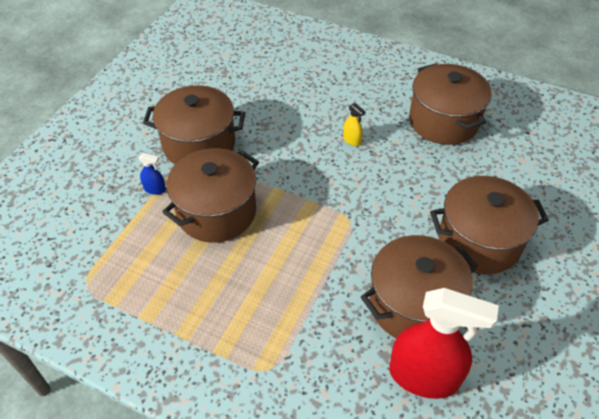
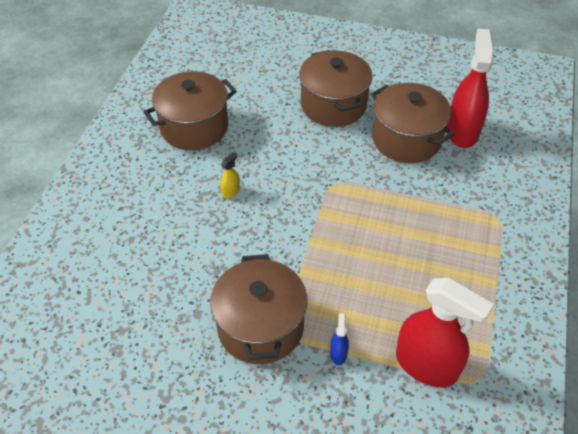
camera: 100 degrees left, 0 degrees up
(118, 248) = (426, 365): none -> red spray bottle
(216, 212) = (354, 287): brown pot -> none

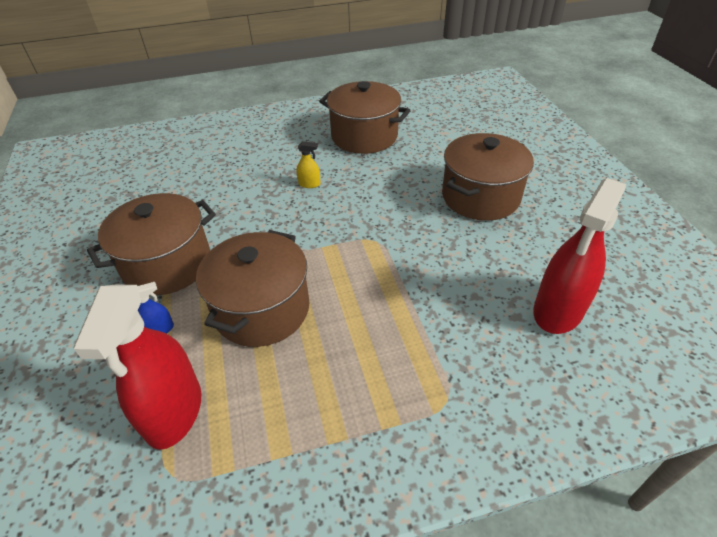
camera: 60 degrees right, 5 degrees down
(406, 139) = (491, 267): brown pot -> brown pot (262, 309)
(462, 132) = (558, 310): red spray bottle -> red spray bottle turned 150 degrees clockwise

